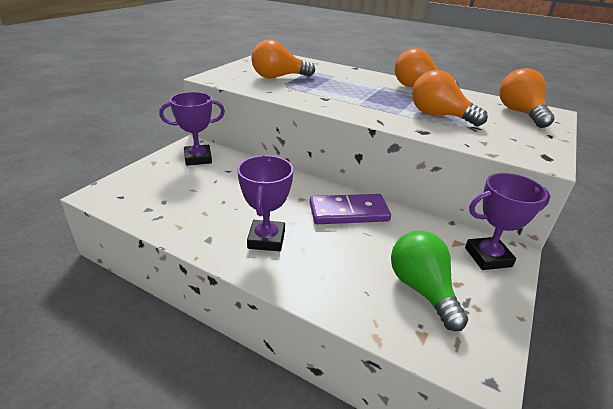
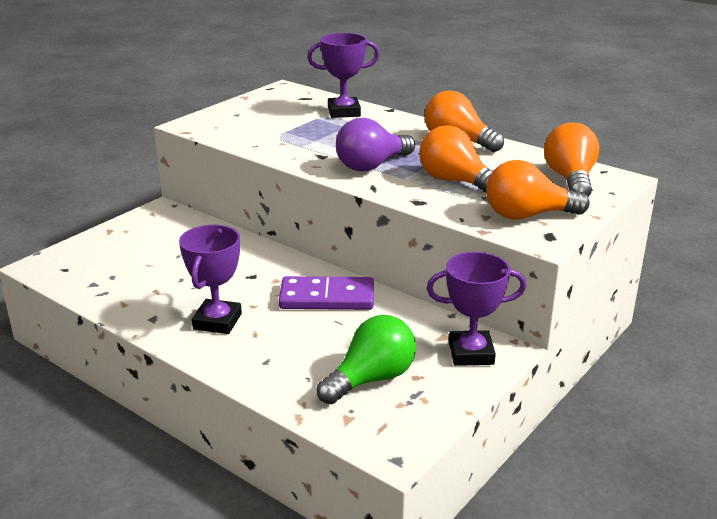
camera: 10 degrees right, 5 degrees down
(198, 158) = (164, 227): purple trophy -> purple trophy (344, 112)
(278, 77) = (276, 124): orange light bulb -> orange light bulb (527, 215)
(368, 105) = (372, 165): none -> purple light bulb
(422, 289) = (371, 379): green light bulb -> green light bulb turned 60 degrees clockwise

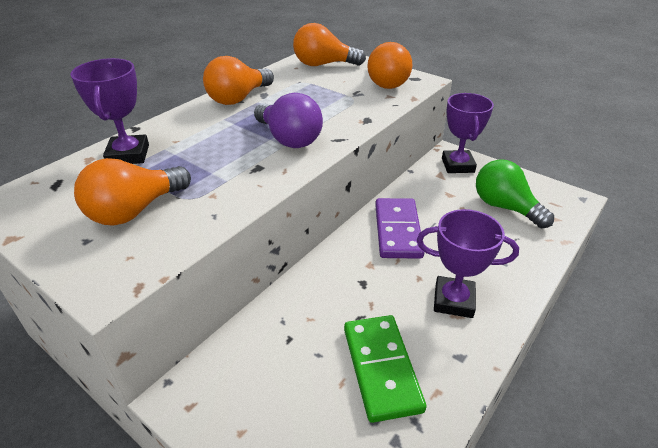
camera: 90 degrees left, 10 degrees up
(154, 281) = (381, 368): none -> green domino
(455, 181) = (326, 103): orange light bulb -> orange light bulb (135, 211)

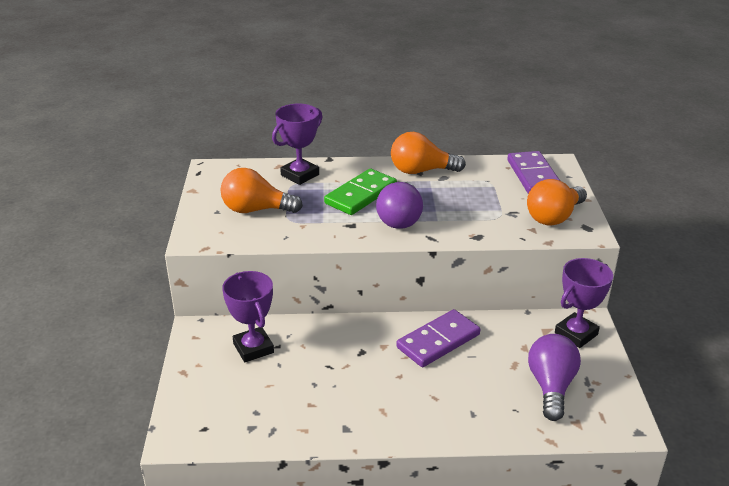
camera: 50 degrees right, 5 degrees down
(323, 64) = (533, 176): orange light bulb -> purple domino
(381, 368) = (297, 396): green domino -> green domino (361, 195)
(453, 301) = (396, 403): purple trophy -> purple trophy (253, 348)
(505, 207) = (551, 386): green light bulb -> purple light bulb

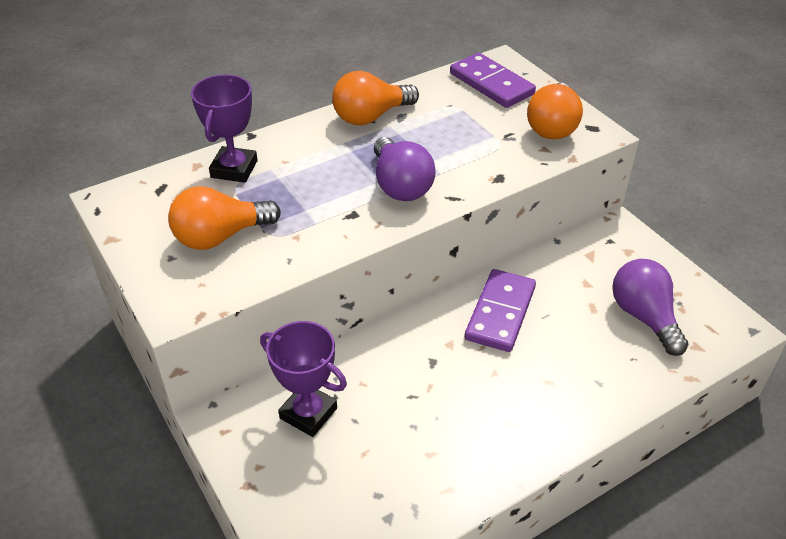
camera: 30 degrees left, 10 degrees up
(361, 195) = (330, 171): green domino -> none
(576, 334) = (620, 247): purple trophy -> none

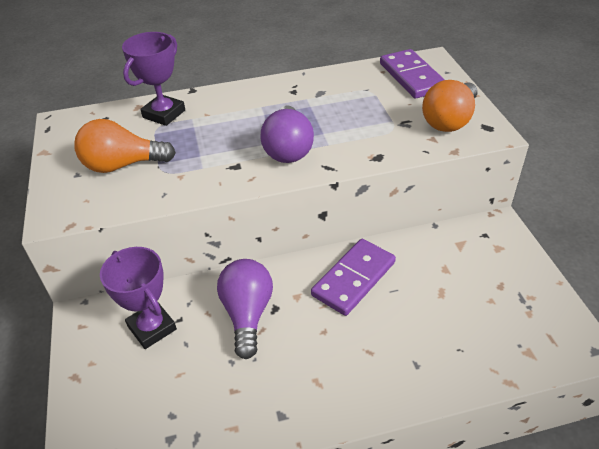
camera: 20 degrees right, 0 degrees up
(371, 116) = (294, 89): orange light bulb -> none
(644, 317) = (487, 312): purple light bulb -> purple light bulb (247, 314)

